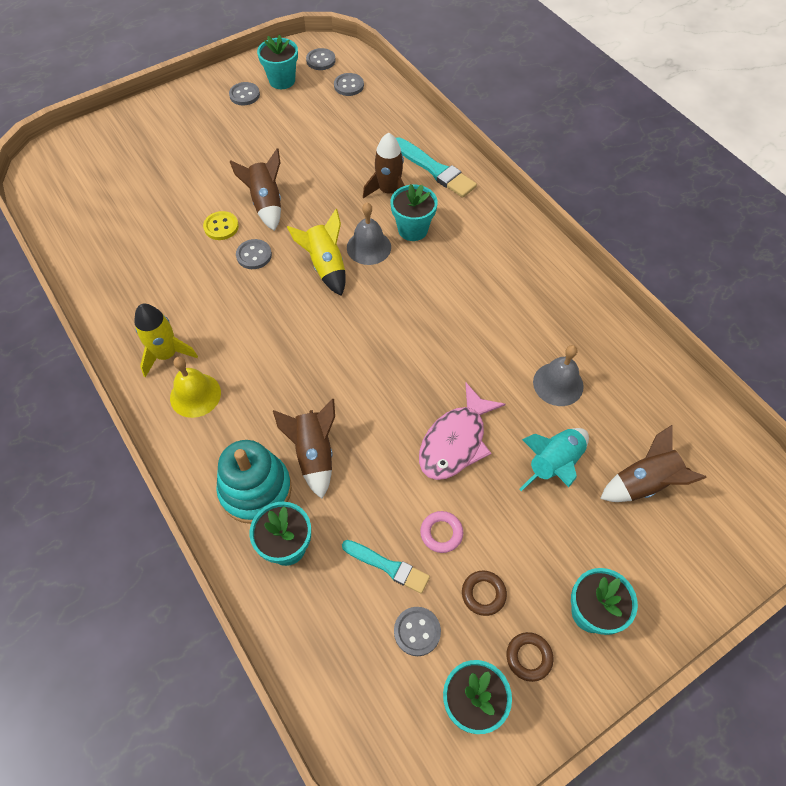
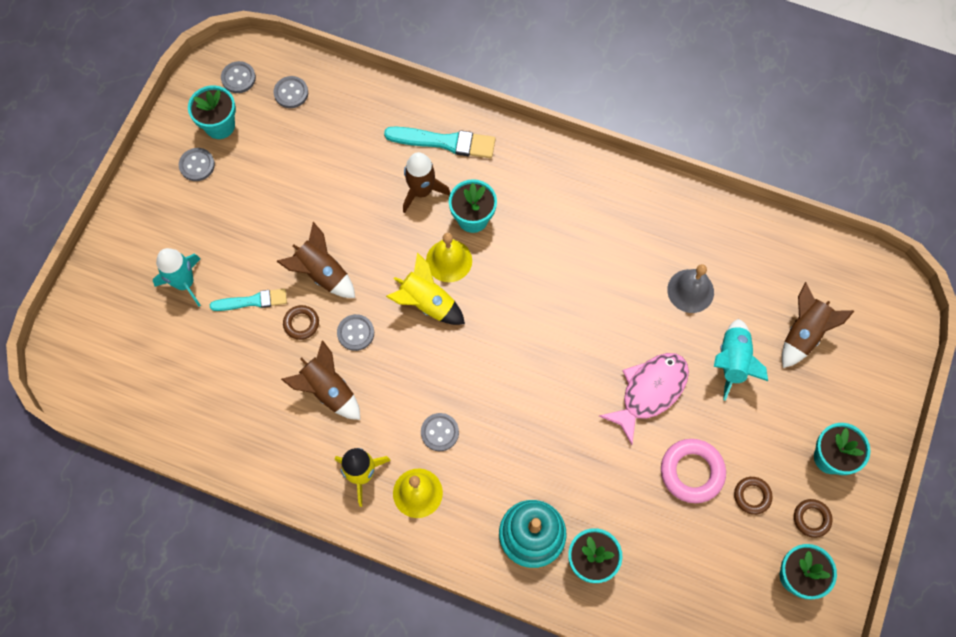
camera: 35 degrees left, 10 degrees up
(167, 157) = (184, 283): none -> turquoise rocket
(221, 227) = (301, 323): yellow button -> brown ring
(314, 454) = (552, 476): brown rocket -> brown rocket (328, 390)
(368, 247) = (449, 260): grey bell -> yellow bell
(387, 566) = (673, 523): turquoise brush -> turquoise brush (252, 301)
(417, 631) = (727, 555): grey button -> grey button (439, 432)
(441, 533) = (691, 472): pink ring -> pink ring, size x1.72
(455, 441) = (649, 392): pink fish -> pink fish turned 135 degrees counterclockwise

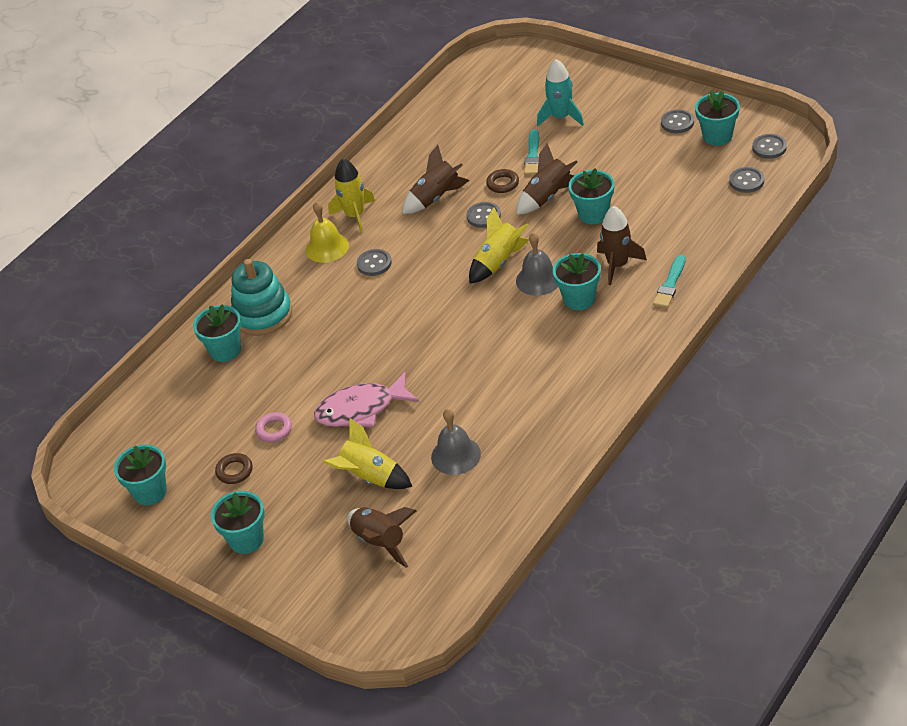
camera: 110 degrees right, 25 degrees down
(347, 224) = (593, 214): none -> turquoise flower pot
(444, 142) = (670, 284): turquoise brush -> turquoise brush, size x0.66
(449, 260) = (538, 279): yellow bell -> grey bell
(649, 392) = (361, 409): pink fish -> pink fish turned 105 degrees clockwise
(691, 472) = (274, 430): pink ring -> pink ring, size x0.58
(732, 361) = (370, 477): turquoise rocket -> yellow rocket
(811, 519) = (195, 513): brown ring -> none

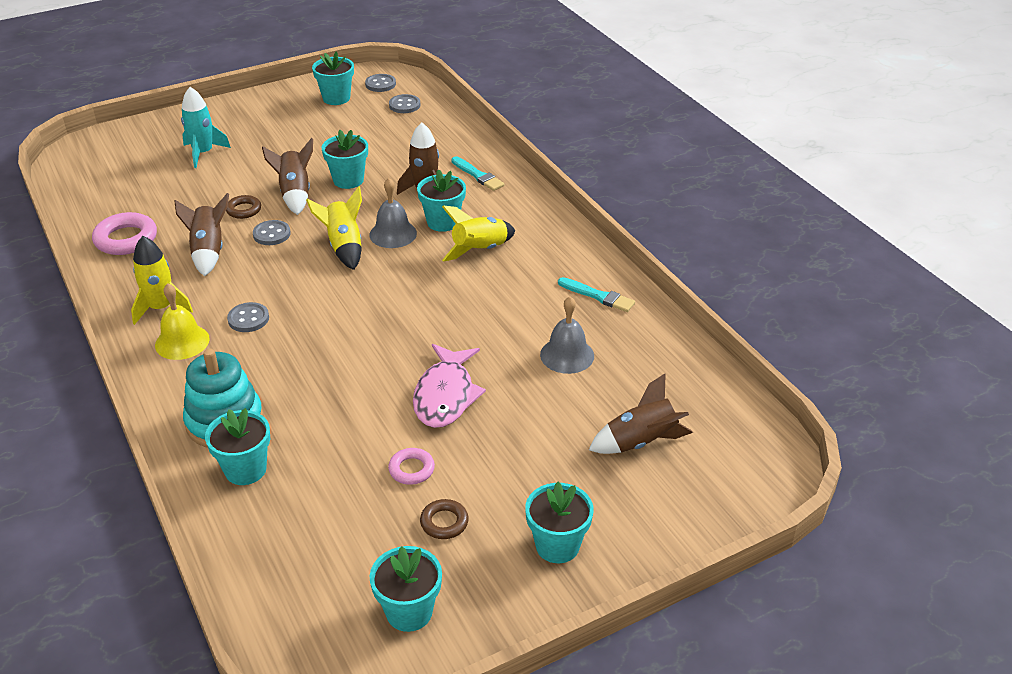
camera: 70 degrees left, 5 degrees down
(370, 477) = (546, 420): yellow rocket -> yellow rocket (480, 250)
(418, 150) = (126, 239): none -> pink ring
(532, 155) = (230, 183): turquoise brush -> turquoise brush (598, 296)
(677, 123) = (295, 108): grey button -> none

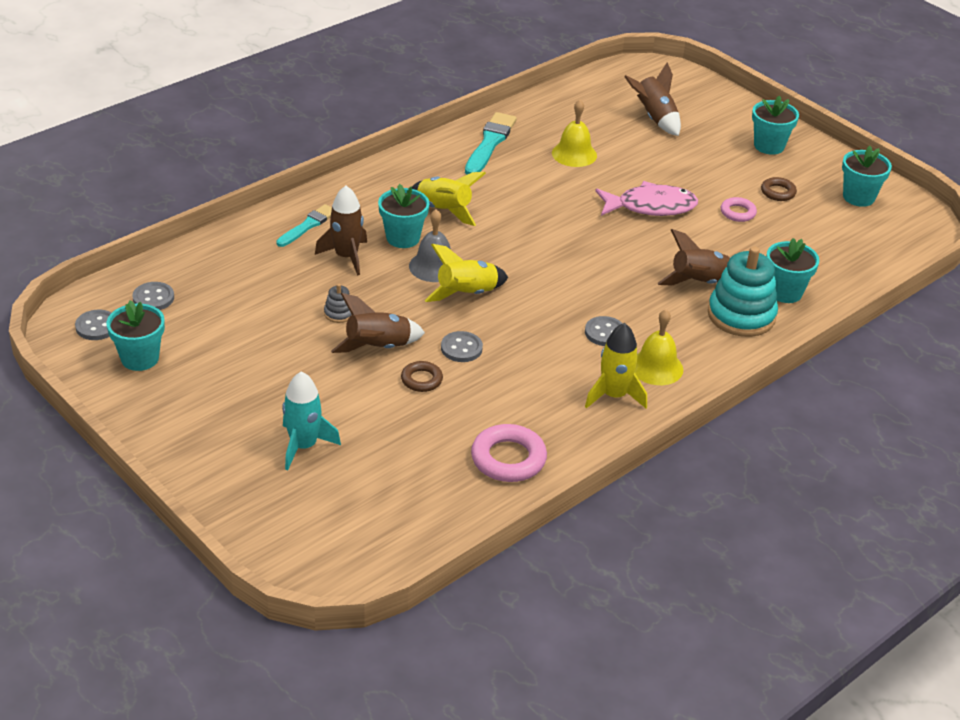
camera: 105 degrees left, 0 degrees up
(208, 252) = (509, 387): brown rocket -> brown rocket (699, 283)
(348, 180) = (339, 313): turquoise flower pot -> grey stacking toy
(567, 355) = (574, 154): grey bell -> yellow bell
(598, 296) = (489, 144): turquoise brush -> turquoise brush, size x1.52

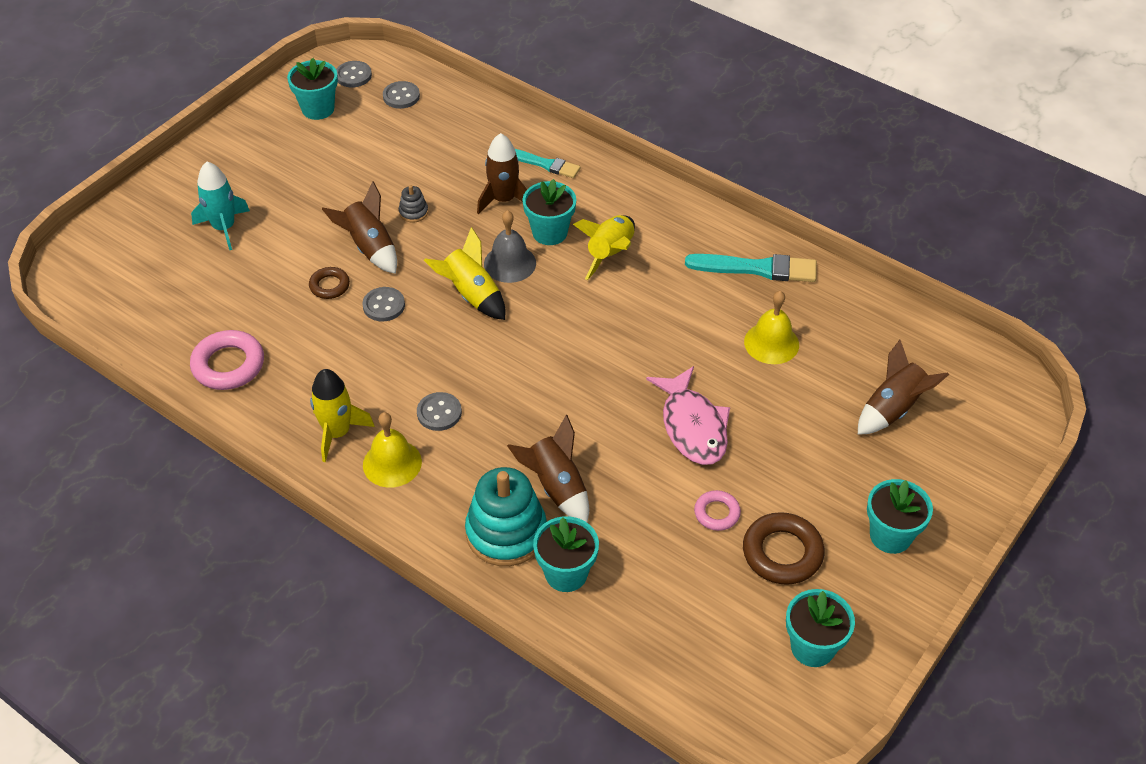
camera: 80 degrees right, 10 degrees up
(778, 192) = (782, 553): brown ring -> brown ring, size x1.72

